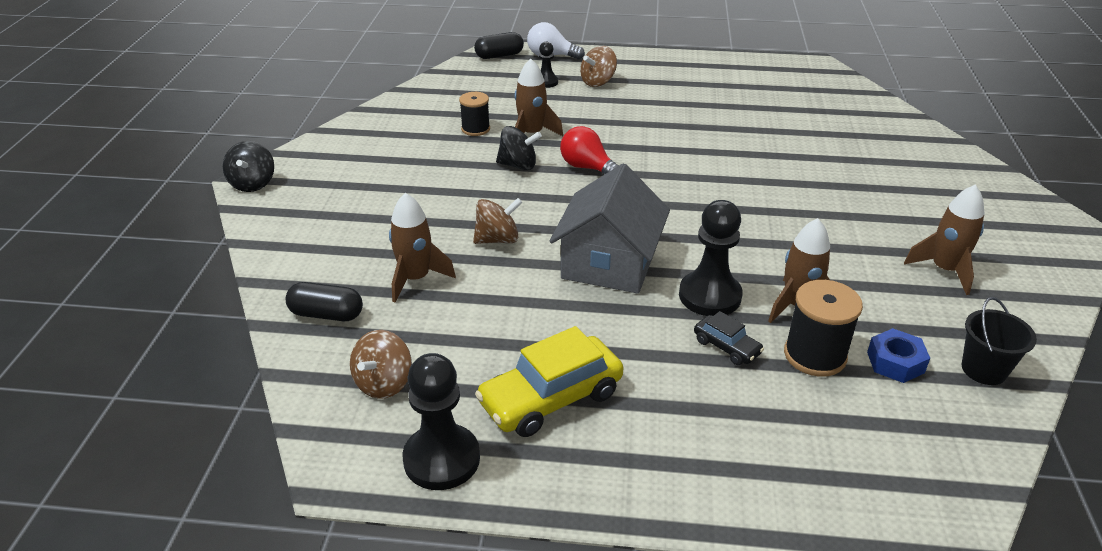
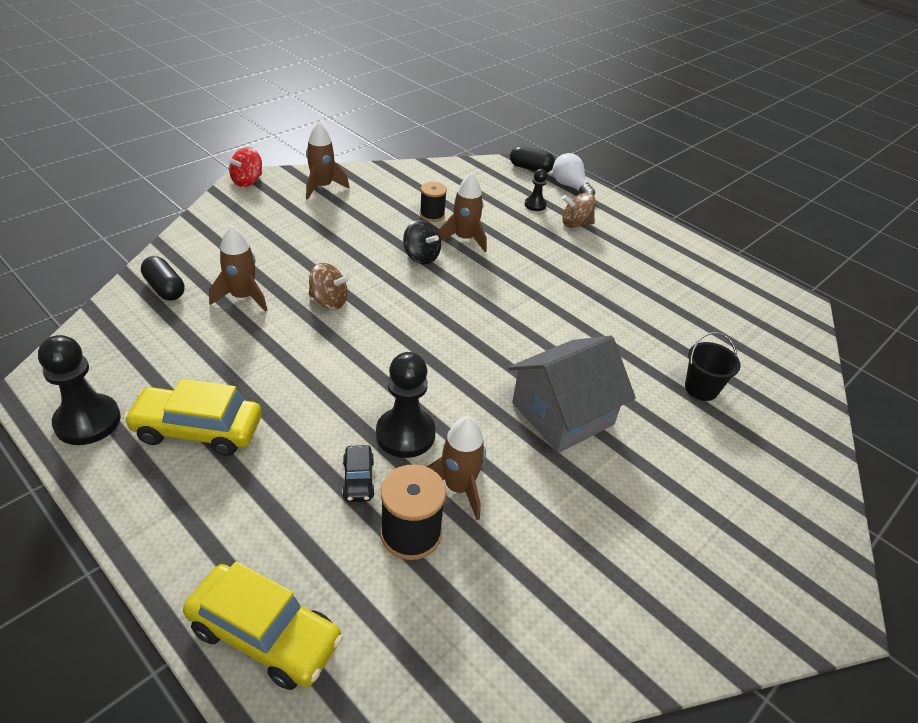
camera: 35 degrees right, 5 degrees up
(253, 184) = (247, 181): black spinning top -> red spinning top
(384, 383) = (130, 352): brown spinning top -> none
(587, 168) = (466, 285): red light bulb -> none
(609, 263) = (373, 364): grey house -> grey house (562, 414)
(829, 488) = (265, 634): none -> yellow car
(895, 362) = (464, 587): blue nut -> none
(944, 270) = (633, 548): brown rocket -> brown rocket (322, 187)
(983, 370) = (529, 652): black bucket -> black bucket (701, 388)

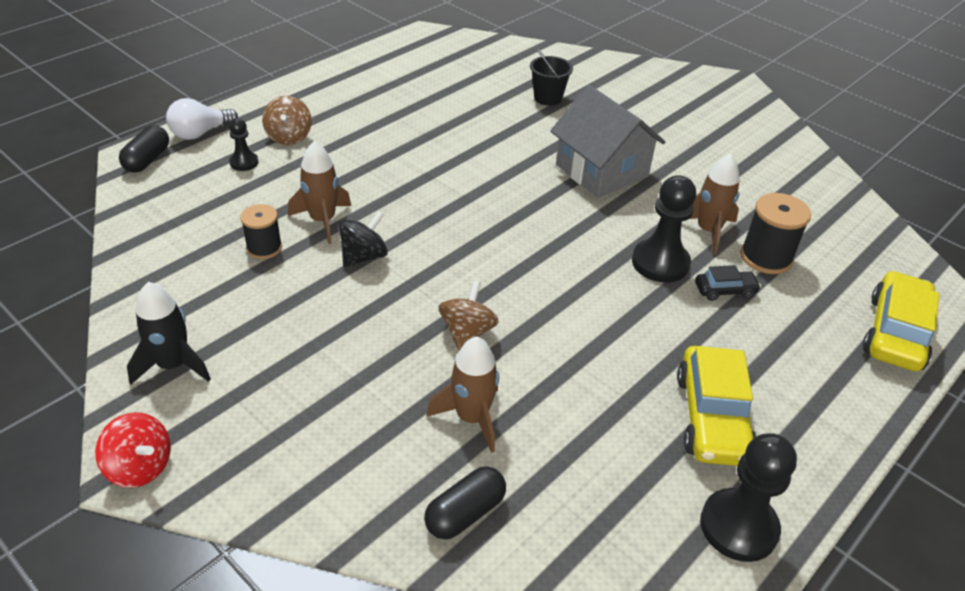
camera: 90 degrees left, 0 degrees up
(322, 187) = (173, 365): brown rocket -> black rocket

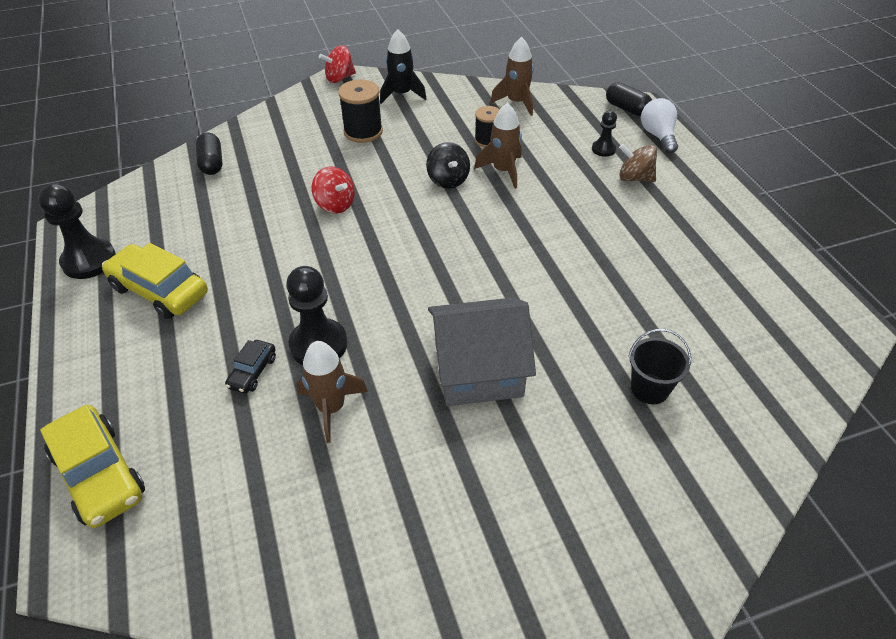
camera: 120 degrees right, 5 degrees up
(467, 332) = (335, 204): brown spinning top -> red spinning top
(472, 418) = (267, 184): brown rocket -> brown rocket (516, 102)
(766, 257) = (263, 434): black spool -> black spool (363, 132)

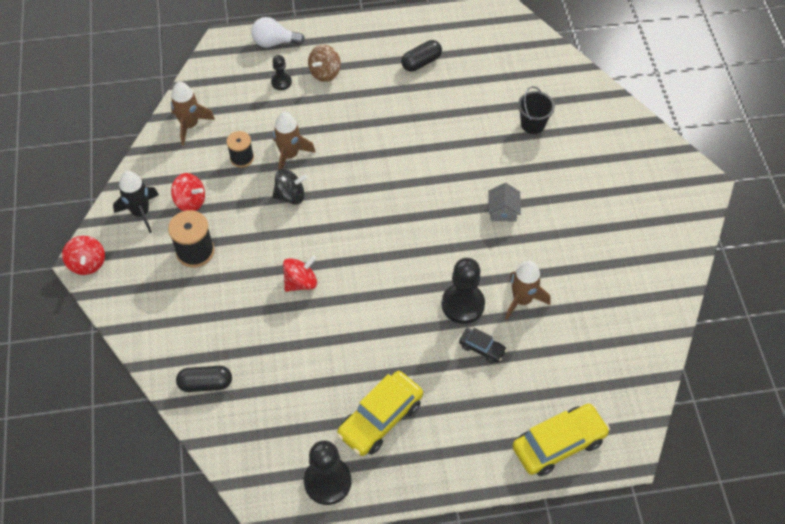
camera: 80 degrees left, 10 degrees up
(422, 119) = (190, 202): none -> red spinning top
(478, 370) = (503, 211): grey house -> grey house, size x0.46
(627, 109) = (228, 51): black capsule -> black capsule (421, 62)

